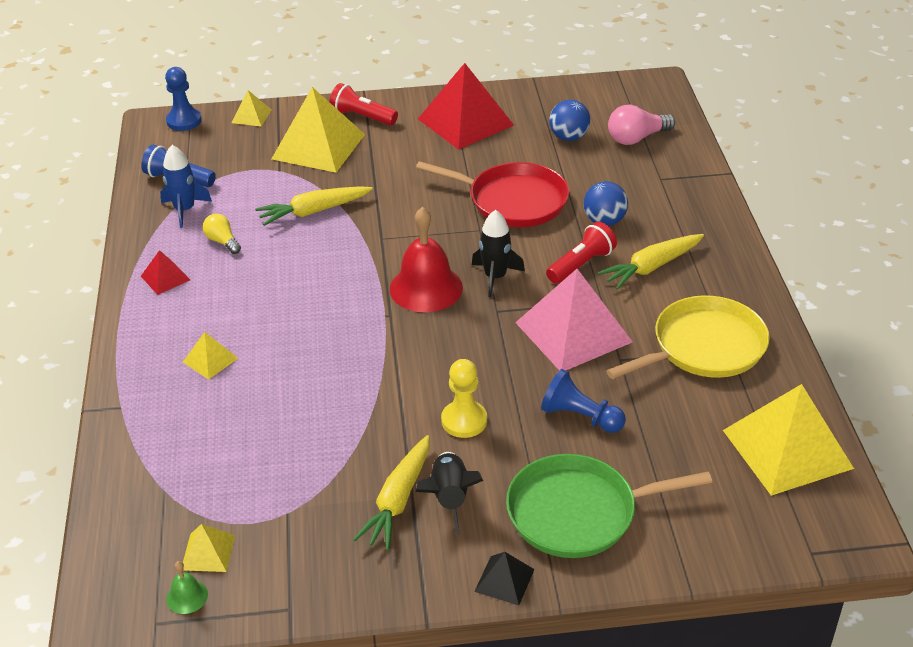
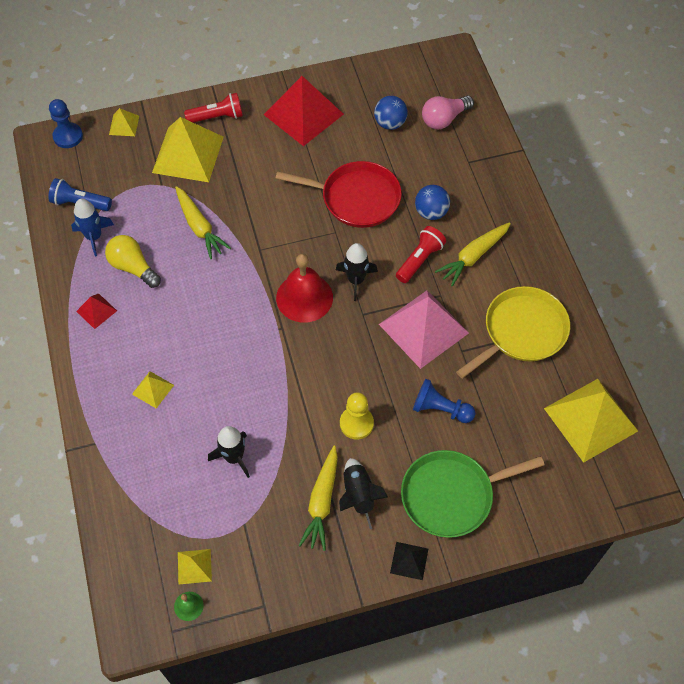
camera: 10 degrees left, 20 degrees up
(222, 241) = (133, 267): yellow light bulb -> yellow light bulb, size x1.58
(293, 440) = (234, 457): none -> black rocket
(313, 211) = (199, 227): yellow carrot -> yellow carrot turned 90 degrees counterclockwise
(362, 117) = (217, 117): red flashlight -> red flashlight turned 150 degrees clockwise

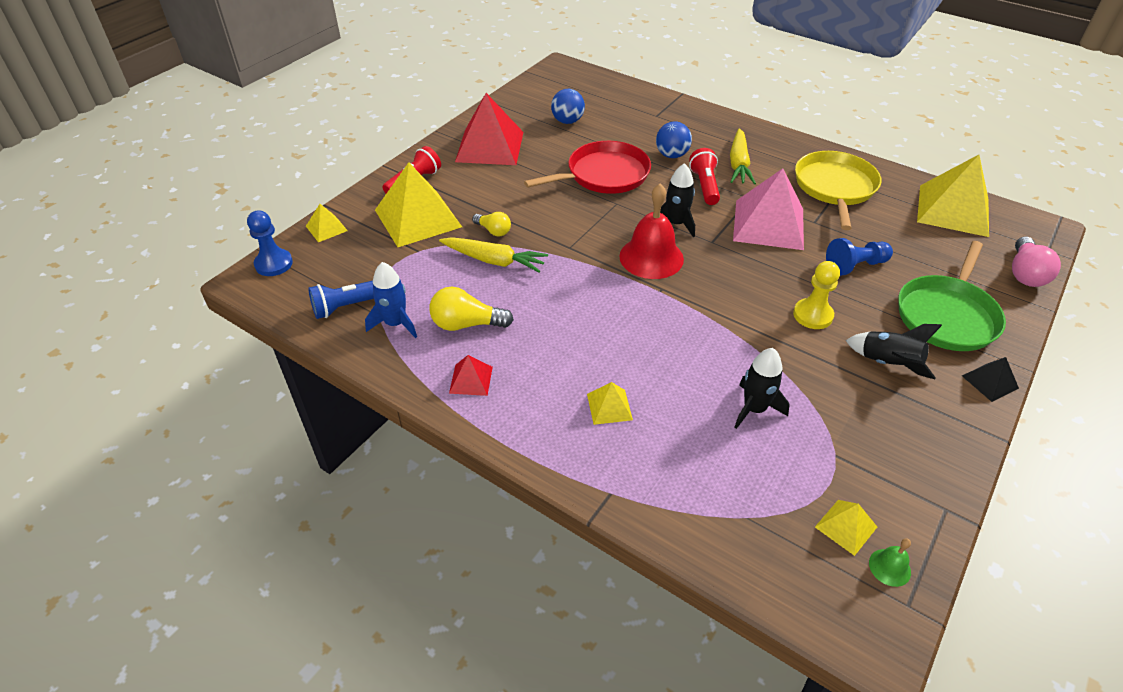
camera: 40 degrees left, 15 degrees down
(225, 200) = (493, 231): none -> yellow light bulb
(322, 502) = (869, 389): yellow carrot -> none
(444, 119) = (604, 101): pink light bulb -> pink light bulb (1025, 273)

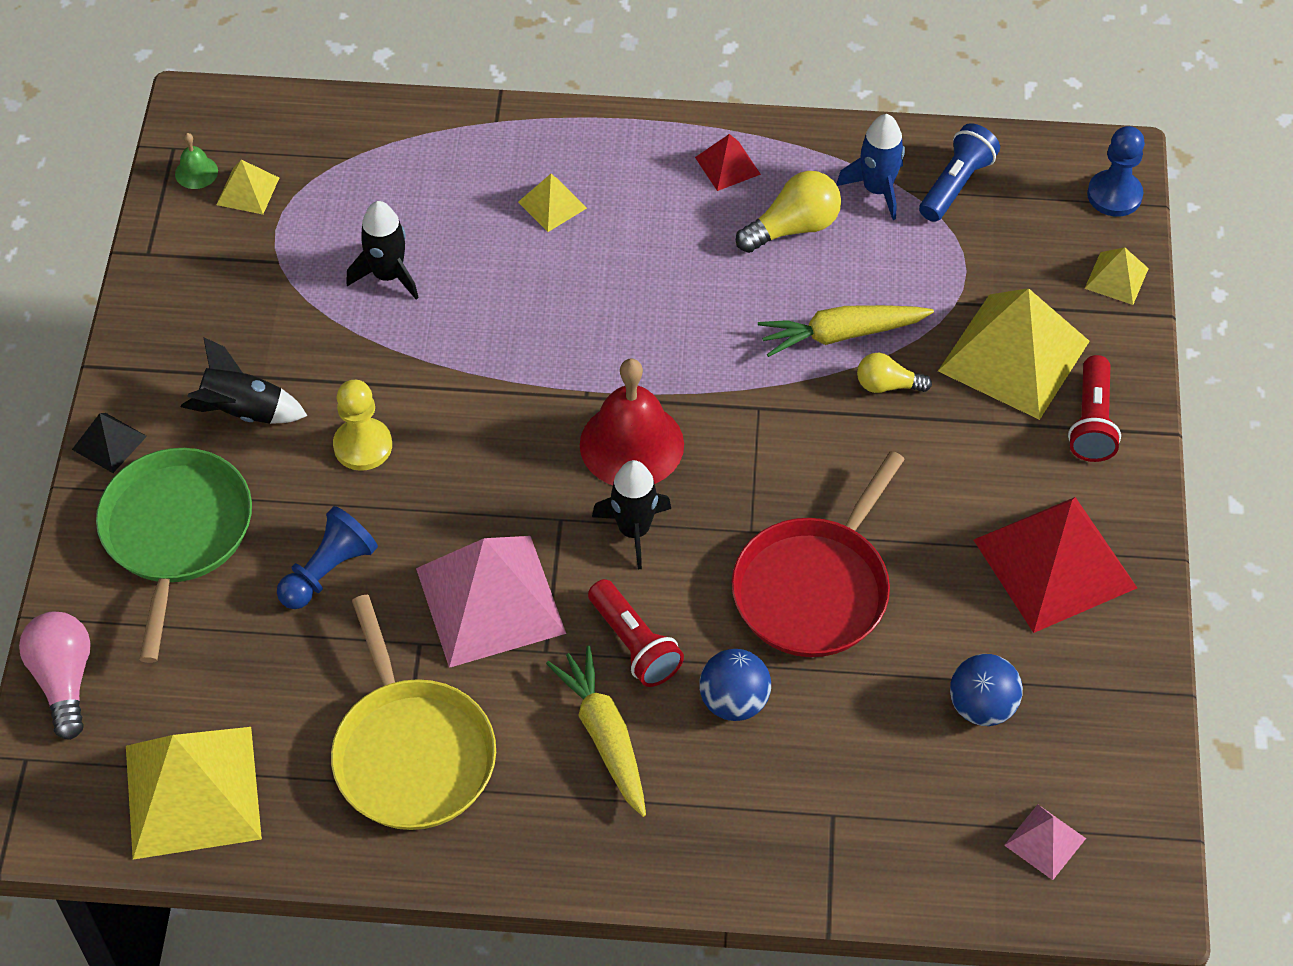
camera: 150 degrees right, 10 degrees up
(580, 86) = (1045, 841): none -> pink pyramid

